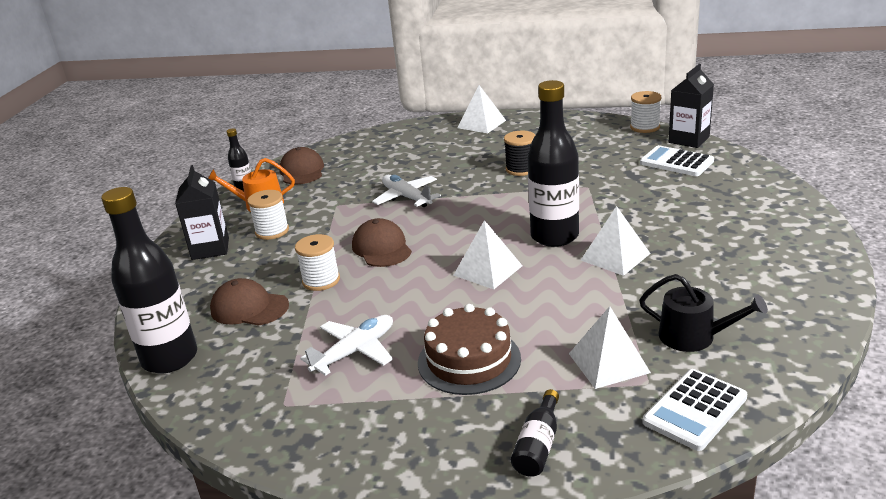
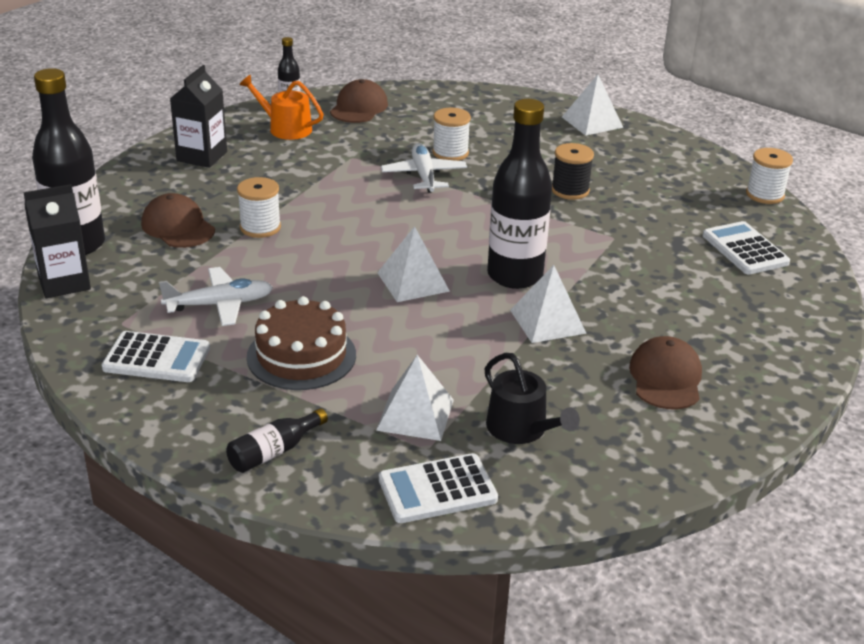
camera: 25 degrees right, 5 degrees up
(272, 231) = (269, 161): white spool -> white spool (450, 153)
(349, 418) = (157, 358): none -> white calculator
(381, 248) = (344, 218): brown cap -> brown cap (666, 378)
(689, 140) = (795, 229): black carton -> black carton (64, 282)

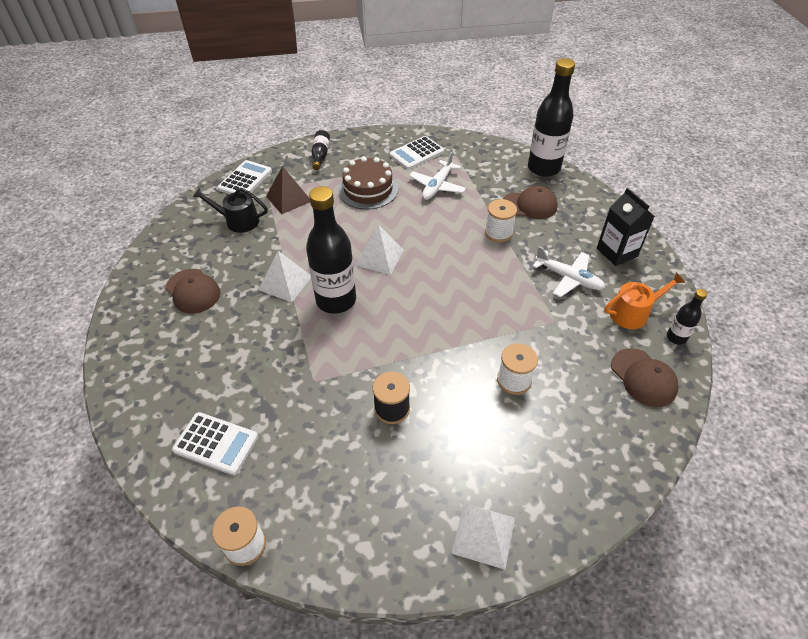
camera: 135 degrees right, 15 degrees up
(64, 282) = (509, 153): black carton -> none
(415, 414) = (289, 198): white pyramid -> brown pyramid
(424, 175) = (493, 341): white plane -> white plane (568, 278)

